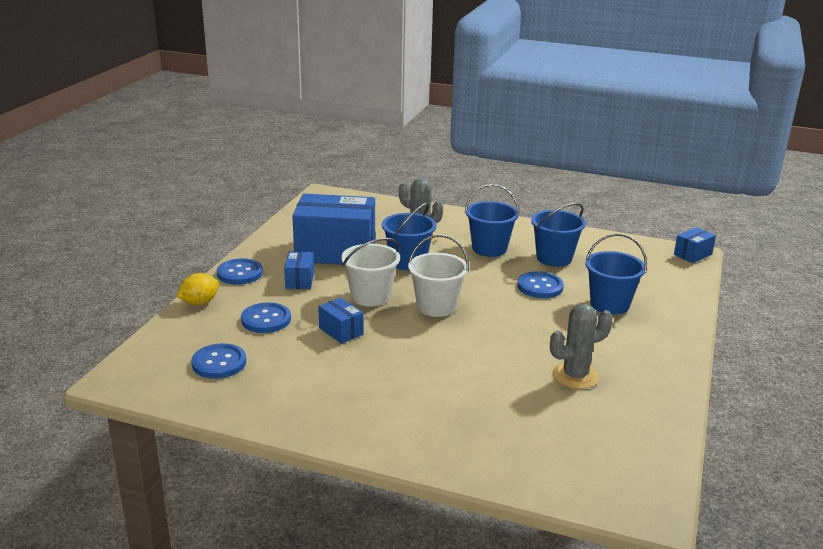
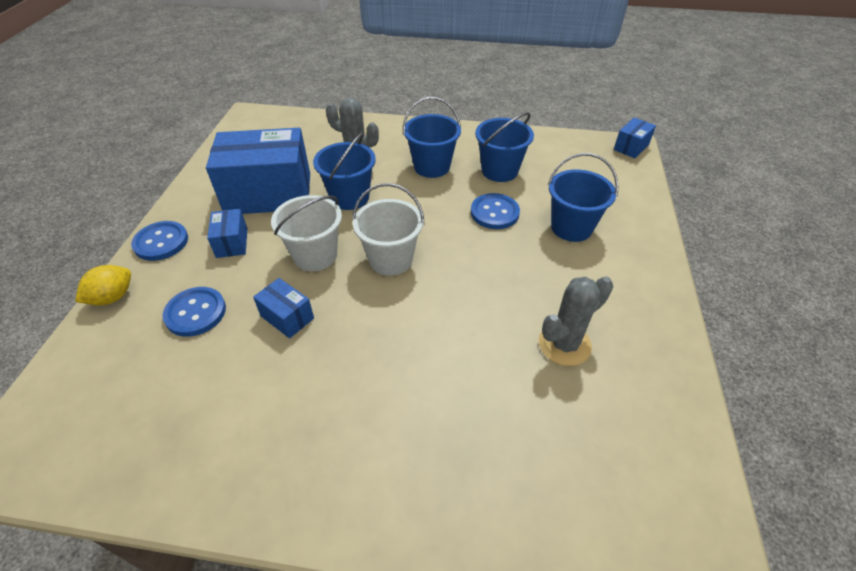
camera: 10 degrees left, 20 degrees up
(219, 363) = (138, 400): blue button -> none

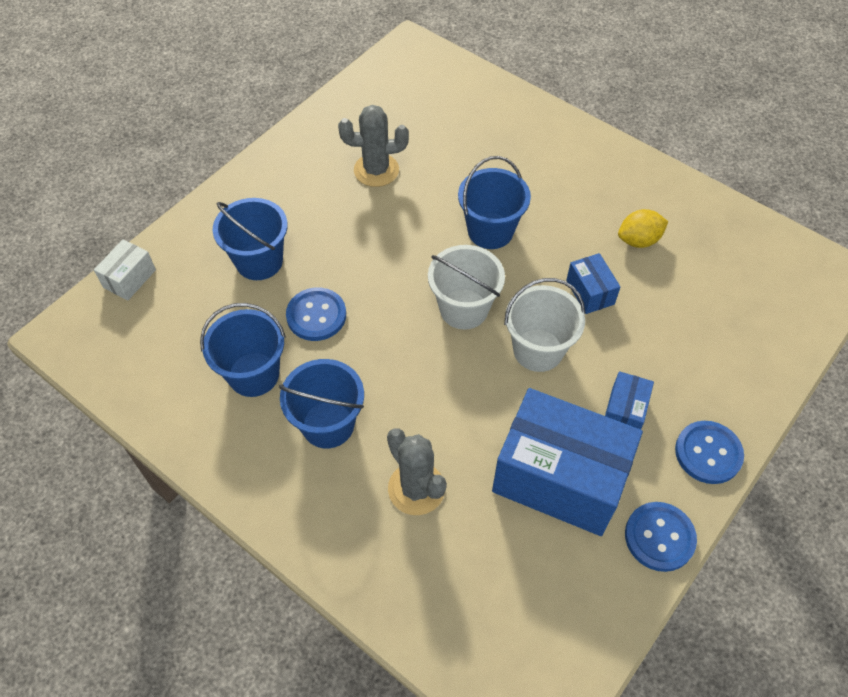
camera: 150 degrees left, 10 degrees up
(112, 297) = (761, 393): yellow lemon -> yellow lemon (638, 240)
(195, 313) = (676, 336): blue button -> blue button (659, 537)
(350, 197) = (461, 420): blue bucket -> blue bucket (490, 231)
(631, 147) = (62, 333): blue box -> none
(637, 184) = (129, 279): none -> white box

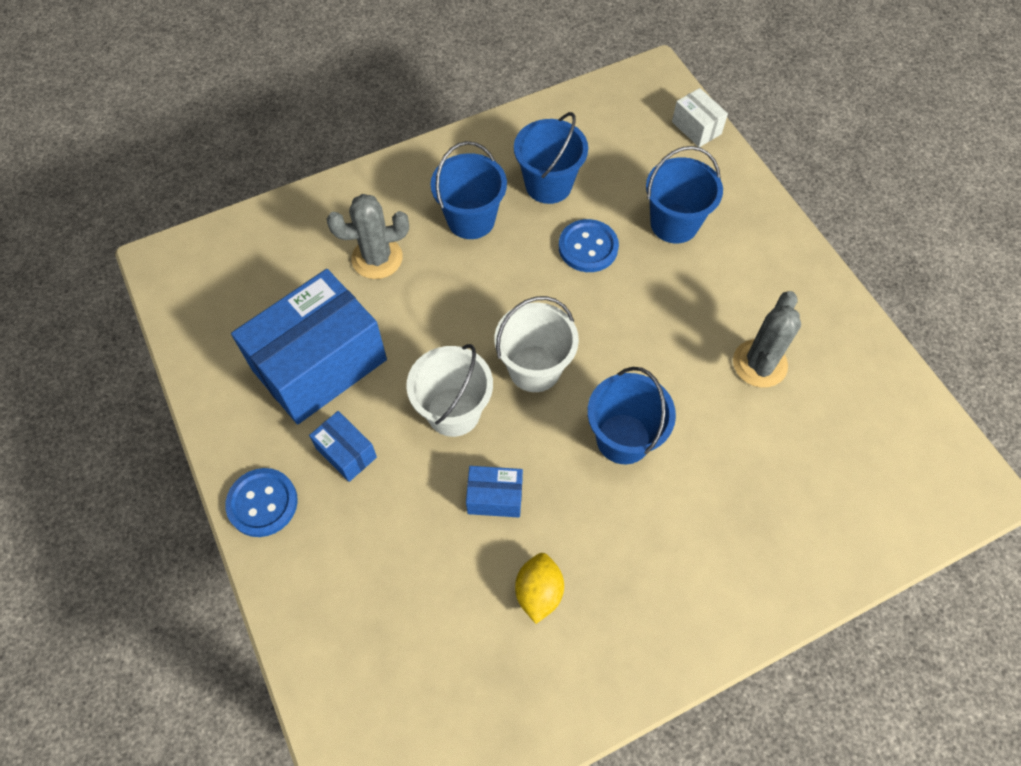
camera: 115 degrees right, 5 degrees up
(659, 537) = (221, 414): blue button -> none

